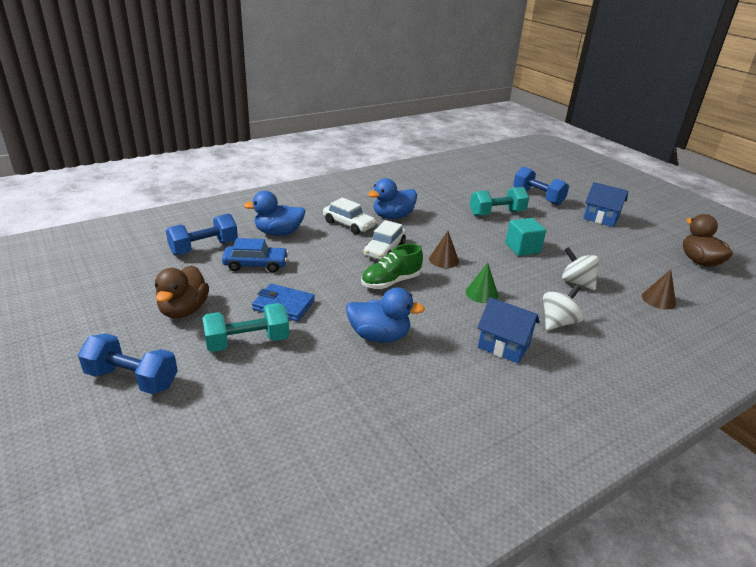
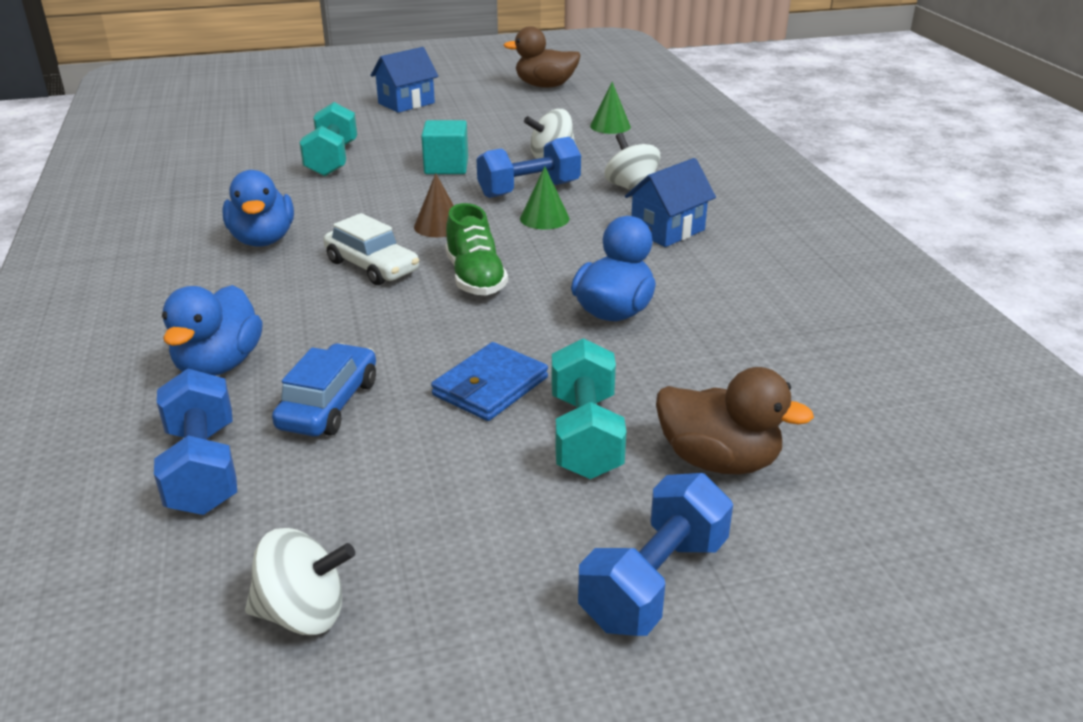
camera: 70 degrees left, 0 degrees up
(118, 289) = (303, 613): none -> white spinning top
(184, 310) = (447, 508): brown duck -> brown duck (718, 461)
(348, 224) = (254, 285): white car -> none
(537, 197) = (309, 123): blue dumbbell -> blue dumbbell (529, 190)
(658, 299) = (610, 126): brown cone -> green cone

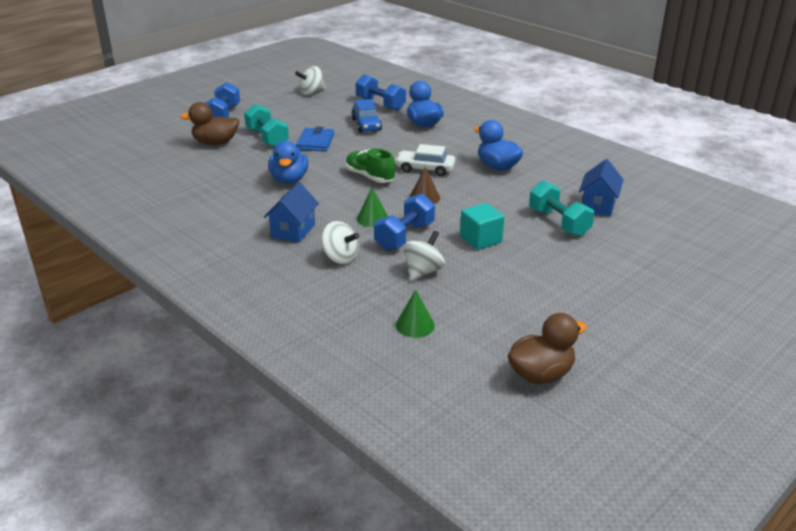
camera: 150 degrees right, 0 degrees up
(406, 103) = (615, 299): blue house -> blue house (598, 205)

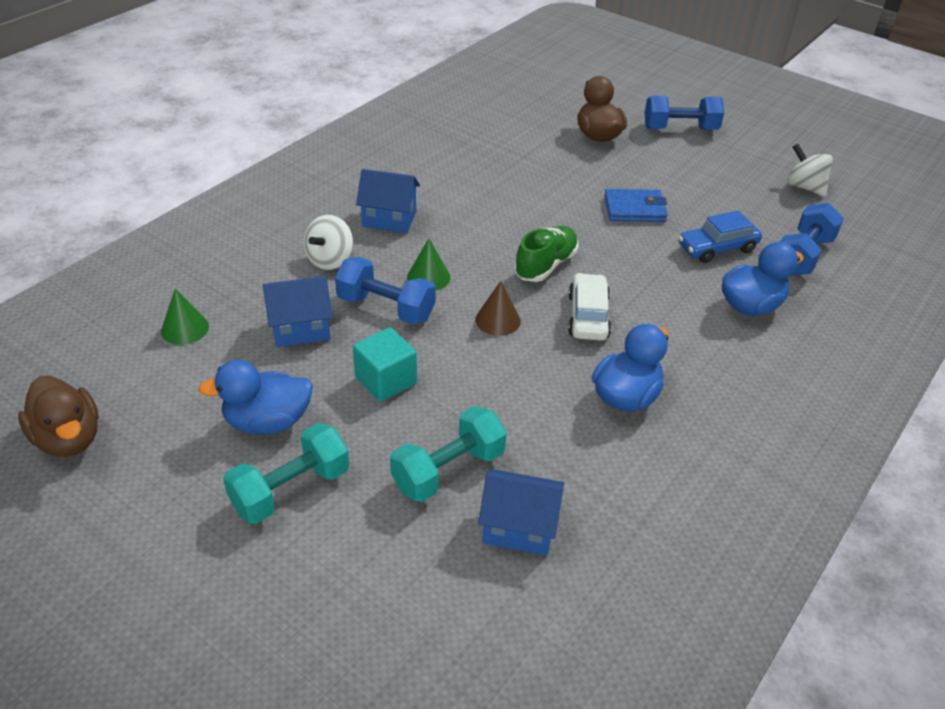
camera: 80 degrees right, 10 degrees up
(267, 138) = (629, 170): turquoise dumbbell -> turquoise dumbbell (291, 490)
(289, 179) = (517, 201): blue duck -> blue duck (267, 422)
(423, 271) = (300, 329): white spinning top -> blue house

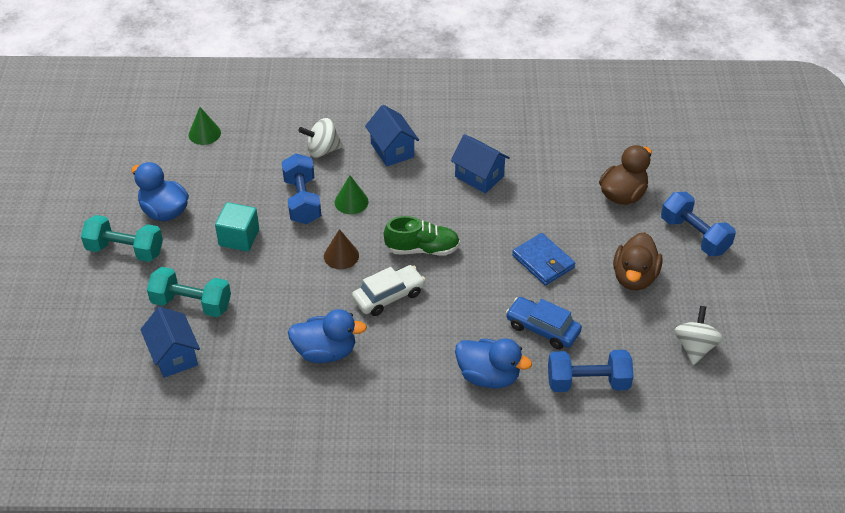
camera: 55 degrees right, 5 degrees up
(68, 439) = (90, 150): brown duck -> brown duck (634, 277)
(300, 329) = (248, 177): blue house -> blue house (479, 176)

